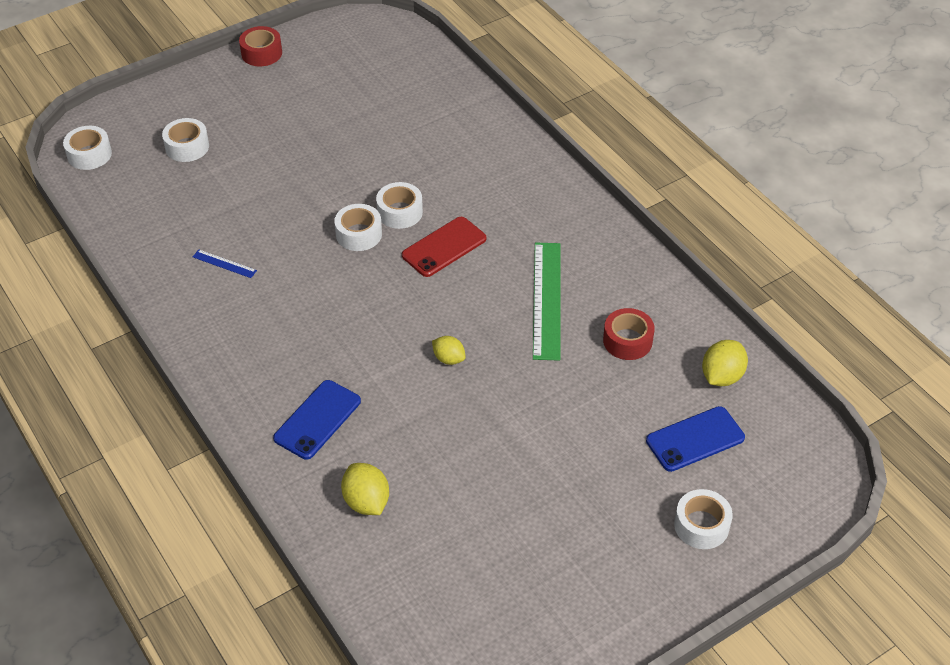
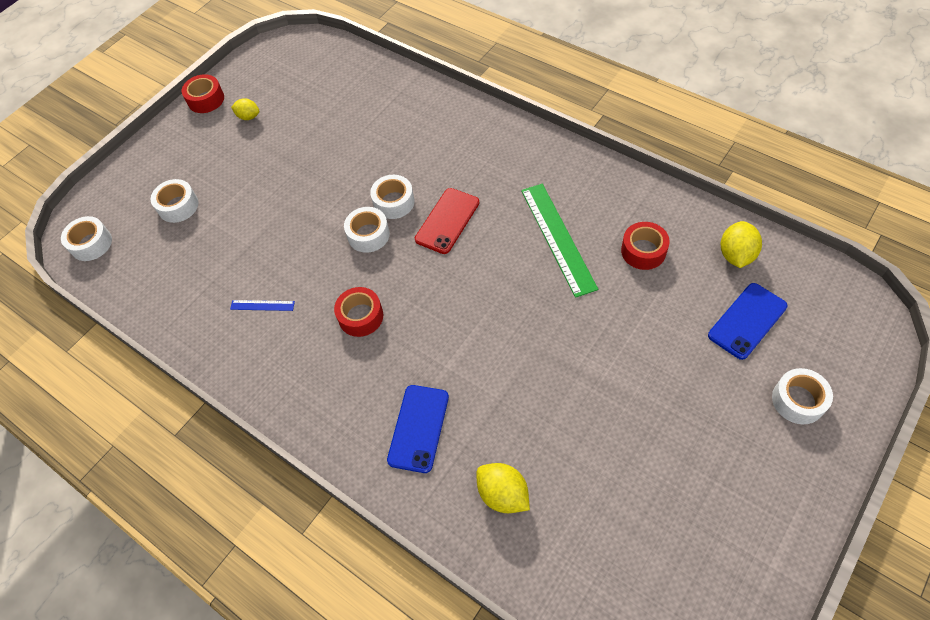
camera: 15 degrees left, 10 degrees up
(313, 305) = (361, 316): none -> red tape
(449, 359) = (504, 324): yellow lemon -> yellow lemon (248, 117)

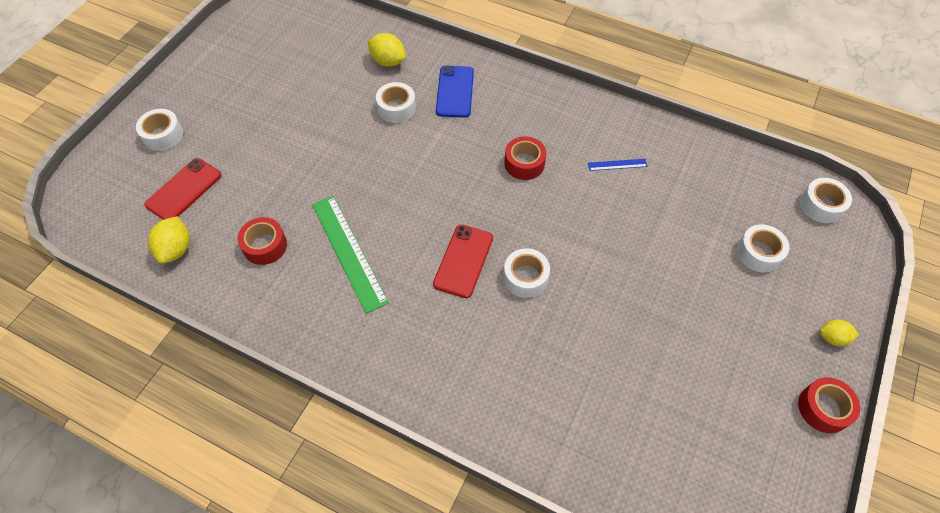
camera: 165 degrees right, 0 degrees up
(248, 117) = (749, 383): yellow lemon -> yellow lemon (832, 338)
(368, 235) = (541, 239): white tape -> white tape (396, 108)
(747, 321) = (184, 190): blue phone -> red phone

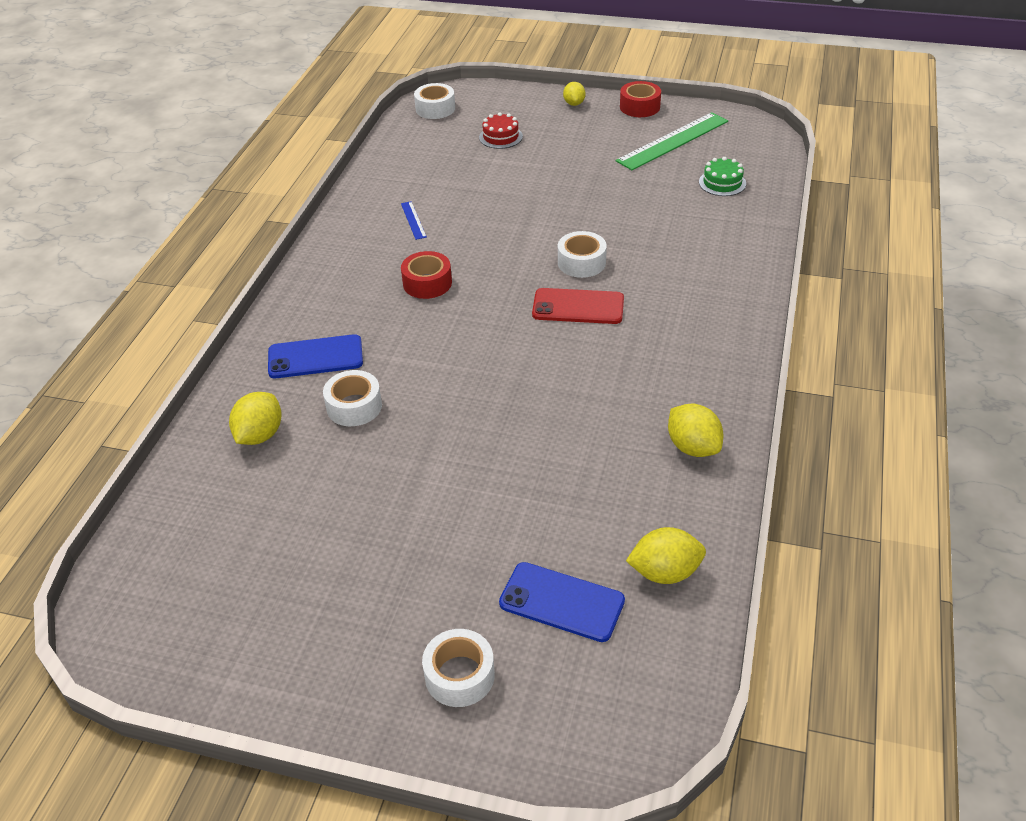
camera: 100 degrees left, 15 degrees down
(184, 190) = (561, 602): red phone -> blue phone
(265, 246) = (622, 478): red tape -> none
(273, 299) = (693, 447): none -> yellow lemon
(348, 252) = (601, 398): green ruler -> green ruler (673, 141)
(641, 448) = (722, 183): none -> green cake
(759, 253) = (500, 137): white tape -> red cake

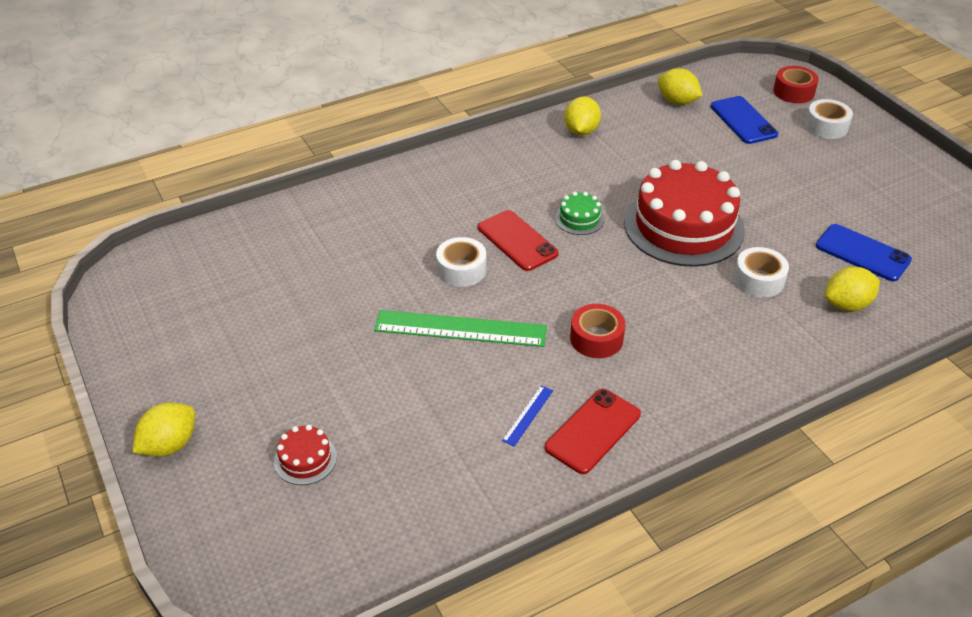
camera: 135 degrees left, 0 degrees up
(315, 357) = (754, 337): blue phone -> blue phone (862, 253)
(364, 237) = (593, 431): none -> red phone
(435, 109) = (291, 575): white tape -> none
(469, 412) = (684, 226): none -> red cake
(574, 103) = (169, 445): yellow lemon -> yellow lemon, size x1.53
(639, 107) = (135, 385): red tape -> red tape (793, 92)
(673, 141) = (196, 321): green ruler -> green ruler (460, 328)
(722, 183) = (251, 254): green cake -> green cake (579, 219)

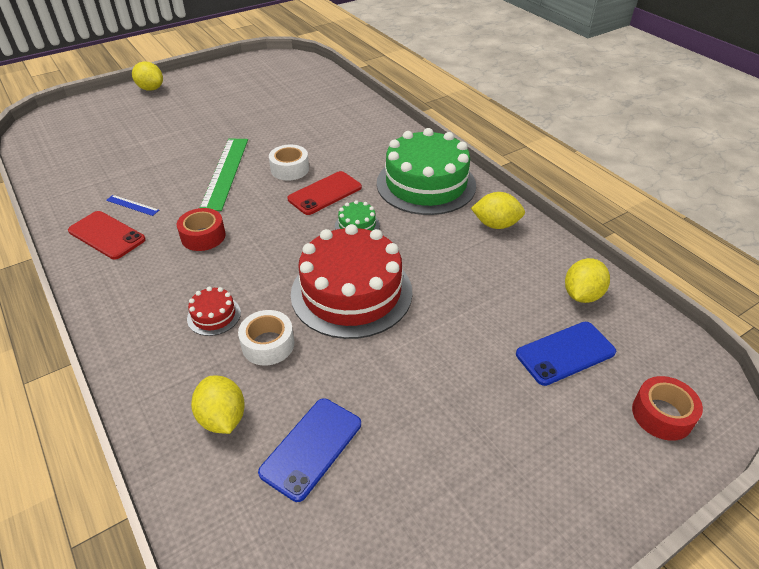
camera: 85 degrees right, 0 degrees up
(305, 459) = (125, 127): red cake -> red cake (214, 315)
(507, 167) = (426, 184): none -> green cake
(826, 126) = (586, 444): white tape -> none

